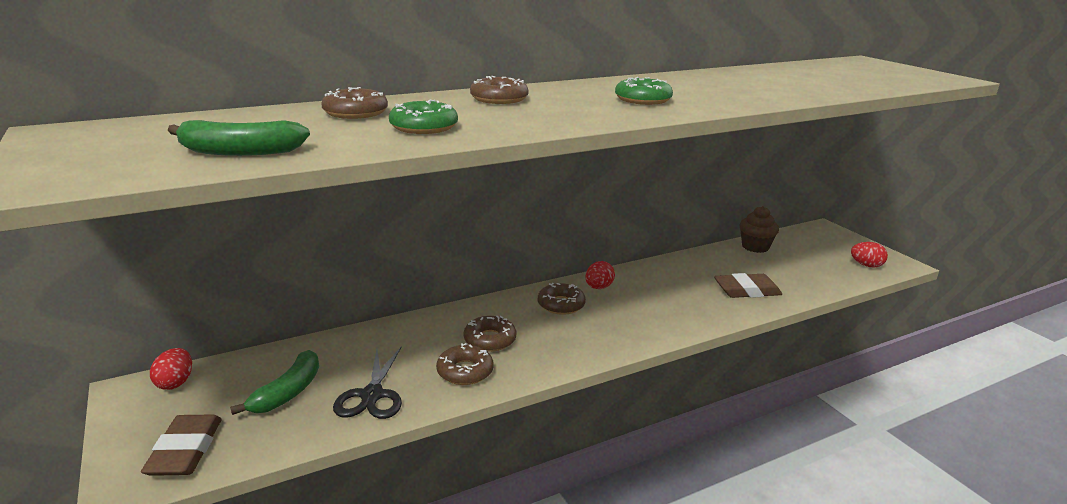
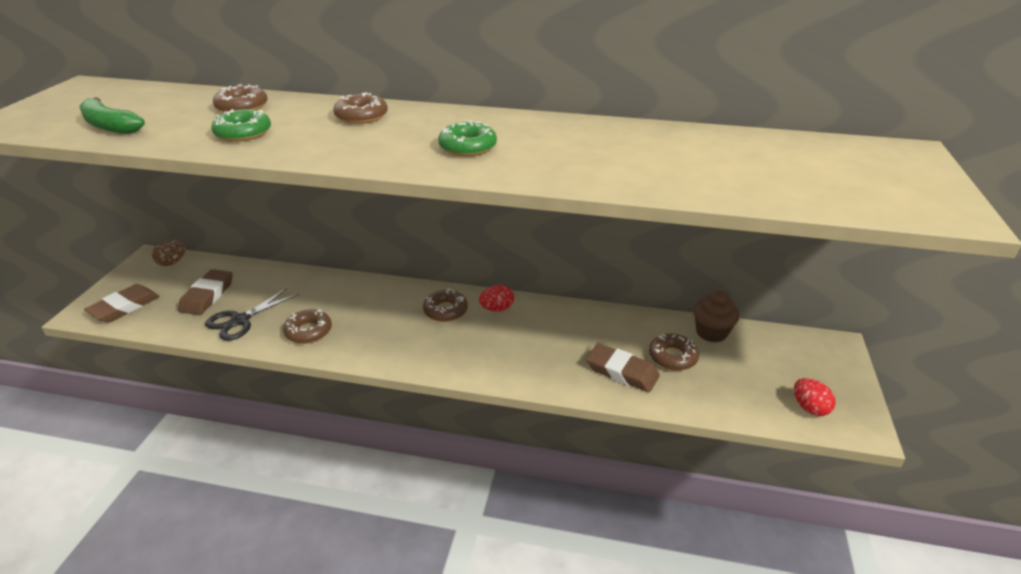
camera: 40 degrees right, 10 degrees up
(175, 383) = (172, 262): red egg -> brown egg
(288, 392) = (207, 296): green banana -> brown eraser
(490, 340) = (357, 315): brown donut -> brown donut (672, 357)

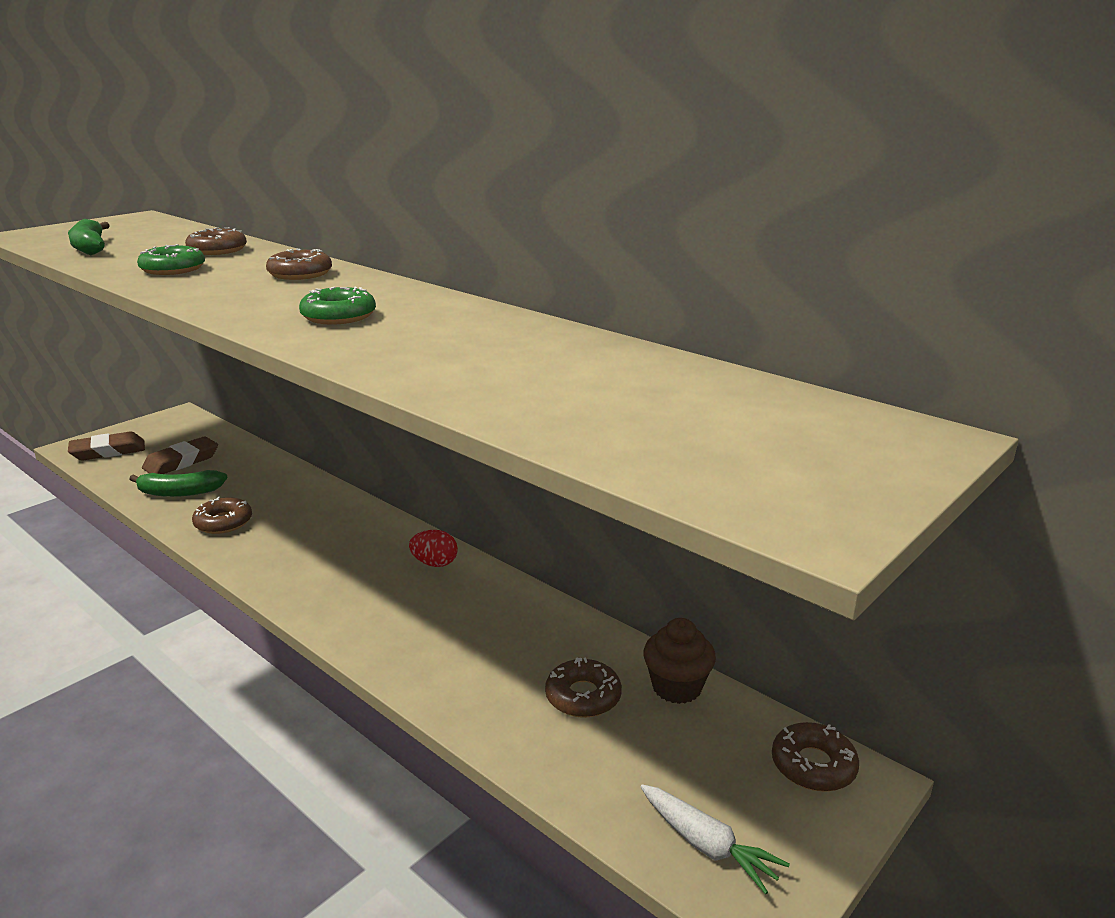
camera: 30 degrees right, 10 degrees down
(172, 262) = (190, 424): brown egg -> none
(240, 320) = (180, 492): black scissors -> green banana
(445, 311) = (377, 547): brown donut -> brown donut (813, 765)
(622, 371) = (495, 687): brown eraser -> none
(809, 408) = (707, 846): red egg -> white carrot

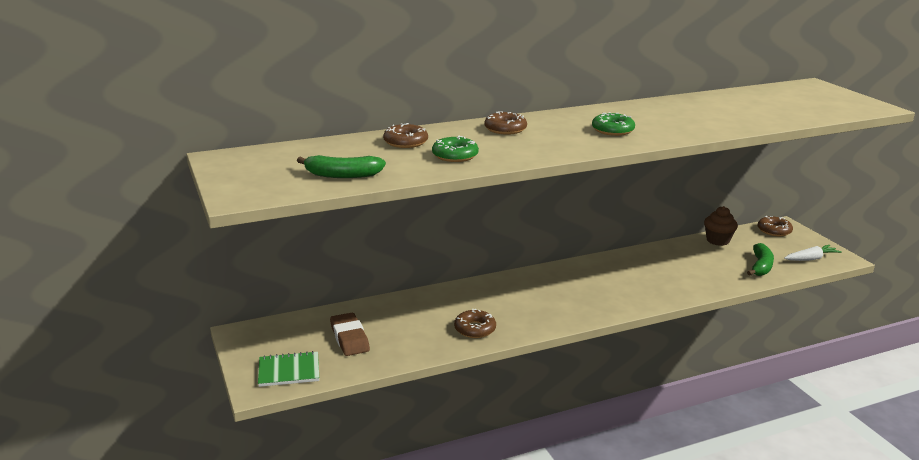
camera: 65 degrees left, 0 degrees up
(108, 451) = (289, 371): brown eraser -> green notebook
(180, 492) = (409, 342): green banana -> green banana (760, 266)
(434, 563) = (579, 271): red egg -> none
(583, 696) = (716, 260): brown donut -> none

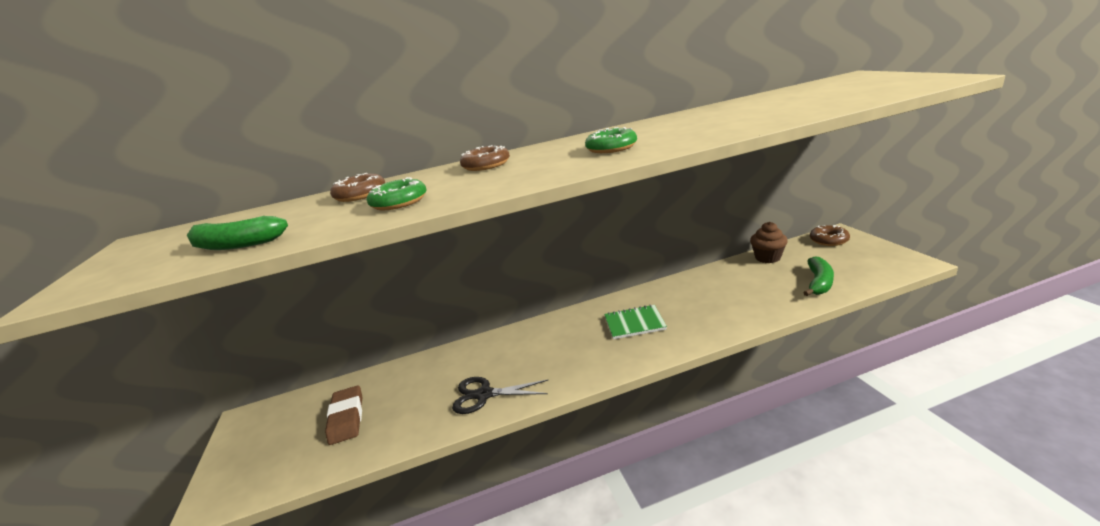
camera: 10 degrees right, 0 degrees up
(289, 371) = (258, 472): green notebook -> green notebook (634, 323)
(475, 329) = (484, 395): brown donut -> black scissors
(811, 259) = (877, 267): white carrot -> none

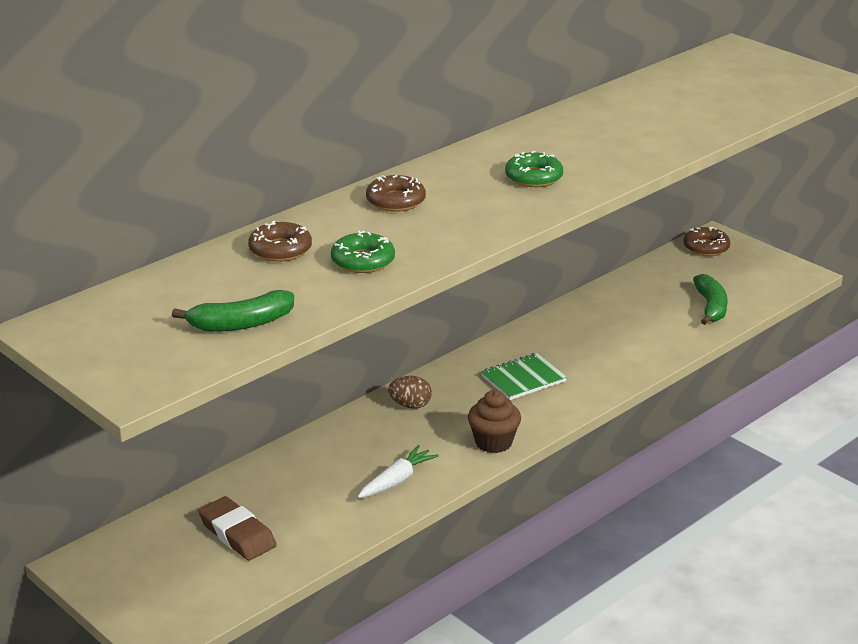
camera: 30 degrees left, 5 degrees up
(484, 395) = (397, 481): black scissors -> white carrot
(541, 333) = (410, 405): none -> brown egg
(767, 258) = (642, 278): brown cupcake -> brown cupcake (493, 442)

